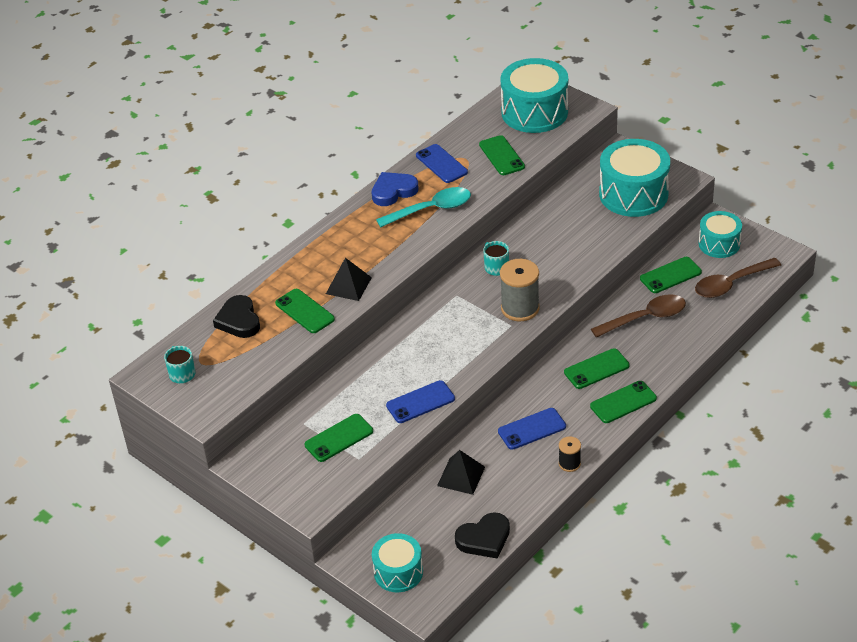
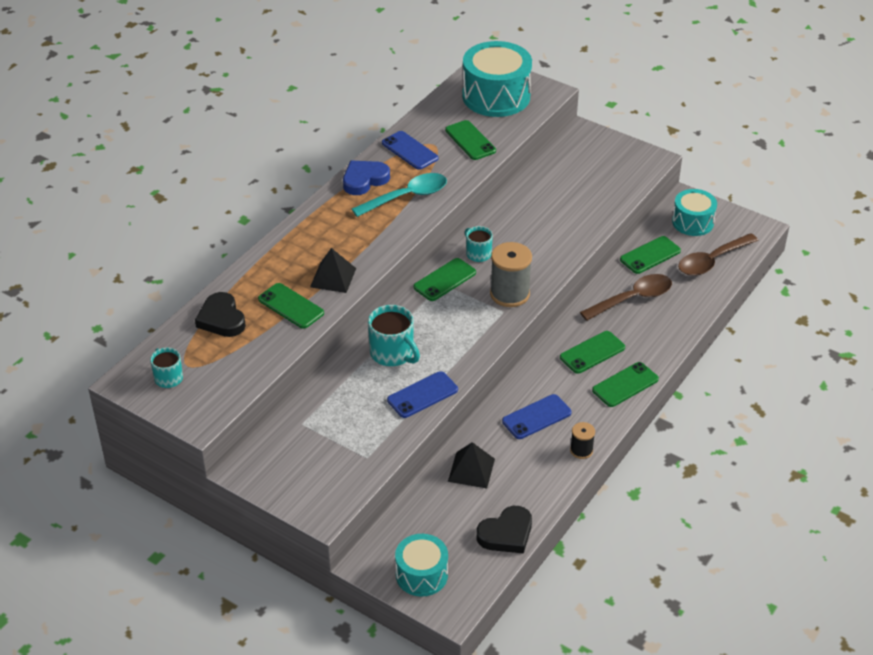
camera: 10 degrees left, 0 degrees up
(339, 438) = (342, 437): green phone -> green phone (445, 280)
(399, 361) = (393, 353): none -> turquoise mug
(633, 194) = (604, 175): turquoise drum -> none

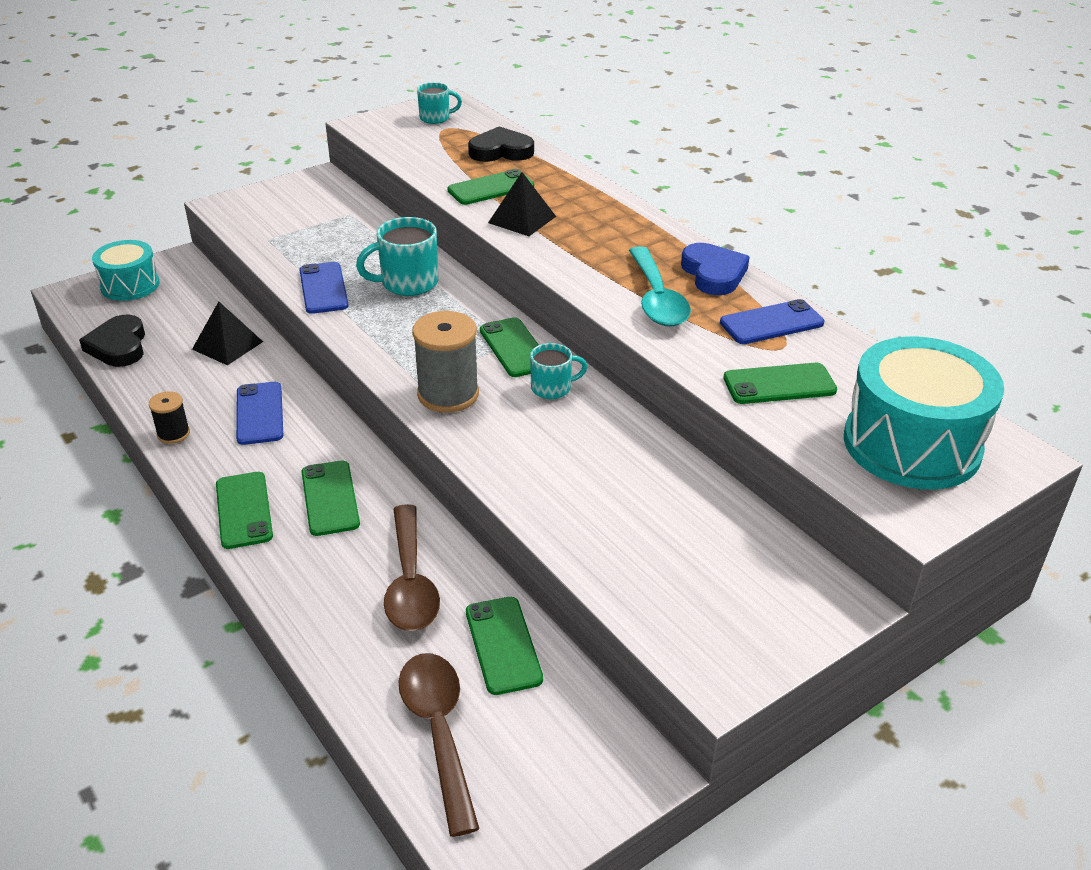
camera: 110 degrees right, 5 degrees down
(692, 222) = (565, 750): turquoise drum -> none

